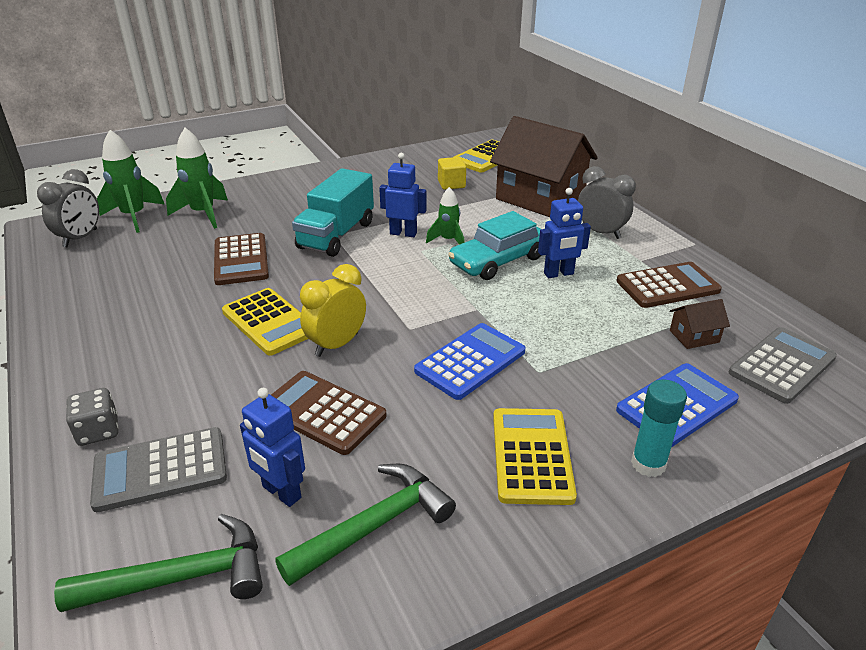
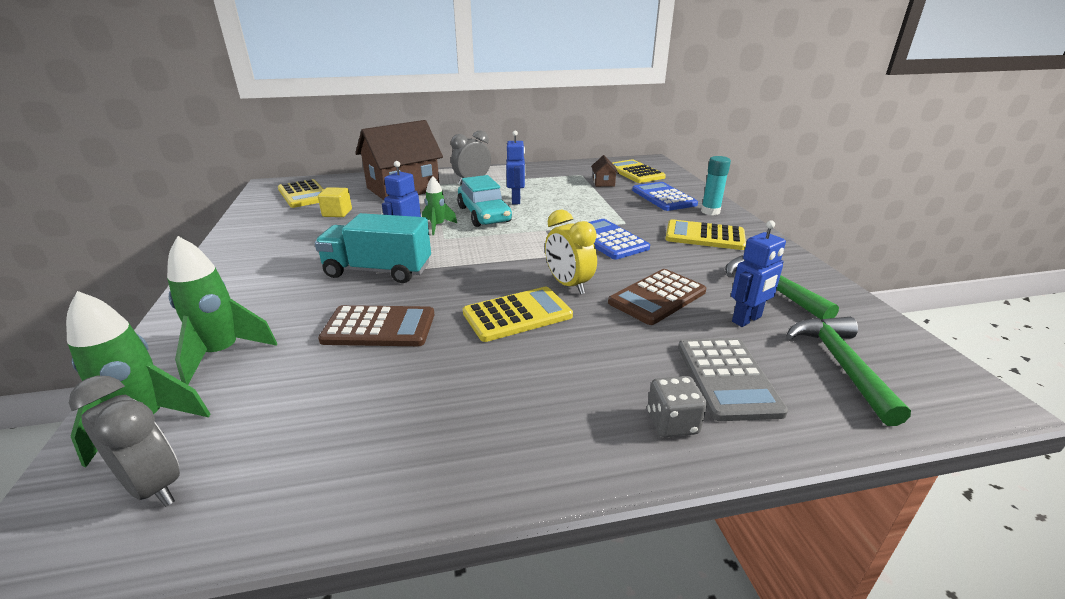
camera: 75 degrees left, 5 degrees down
(336, 235) = (378, 271): turquoise truck -> turquoise truck turned 150 degrees clockwise
(667, 286) = (550, 178): brown calculator -> none
(782, 365) = (635, 172): grey calculator -> yellow calculator

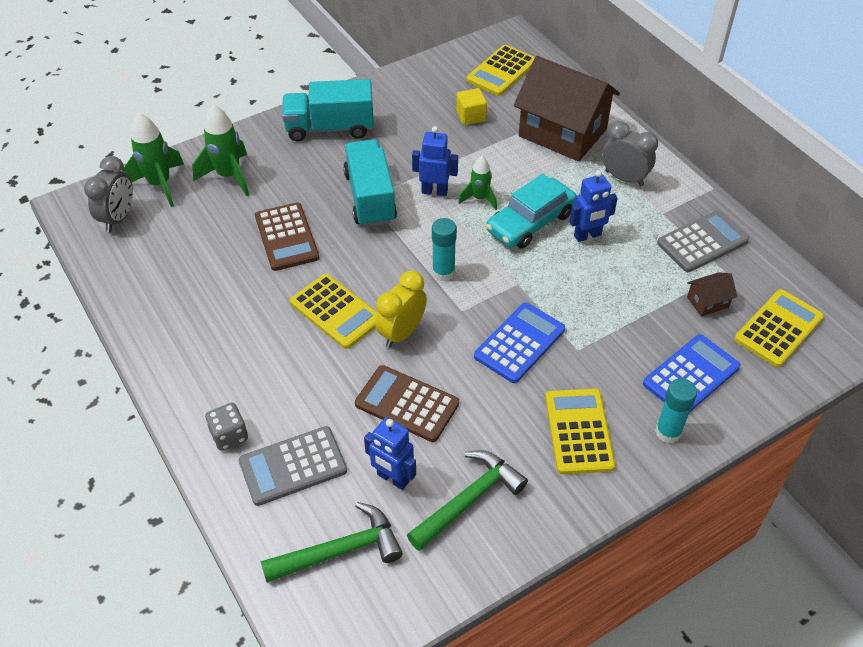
camera: 70 degrees right, 20 degrees up
(248, 275) = (330, 128): none -> turquoise truck
(509, 254) = (443, 272): none -> turquoise glue stick
(551, 174) = (702, 242): none -> grey calculator

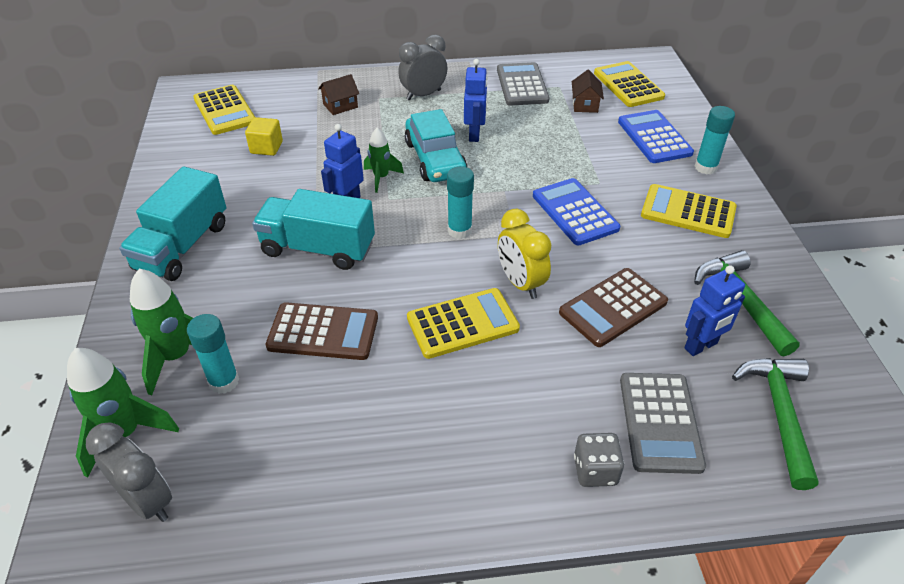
camera: 65 degrees left, 5 degrees down
(219, 208) = (224, 381): none -> turquoise glue stick
(562, 132) = (340, 106): brown house -> brown house, size x0.40

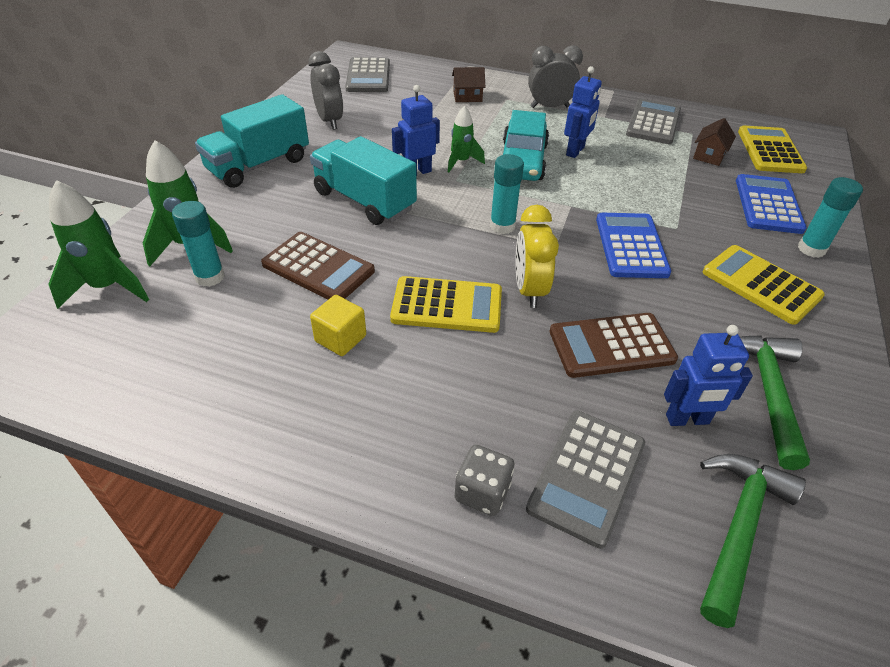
camera: 25 degrees right, 0 degrees up
(147, 500) = (83, 344): grey clock -> grey clock (330, 121)
(224, 111) = (368, 76): yellow calculator -> grey calculator
(266, 147) = (381, 112): yellow cube -> yellow cube (340, 338)

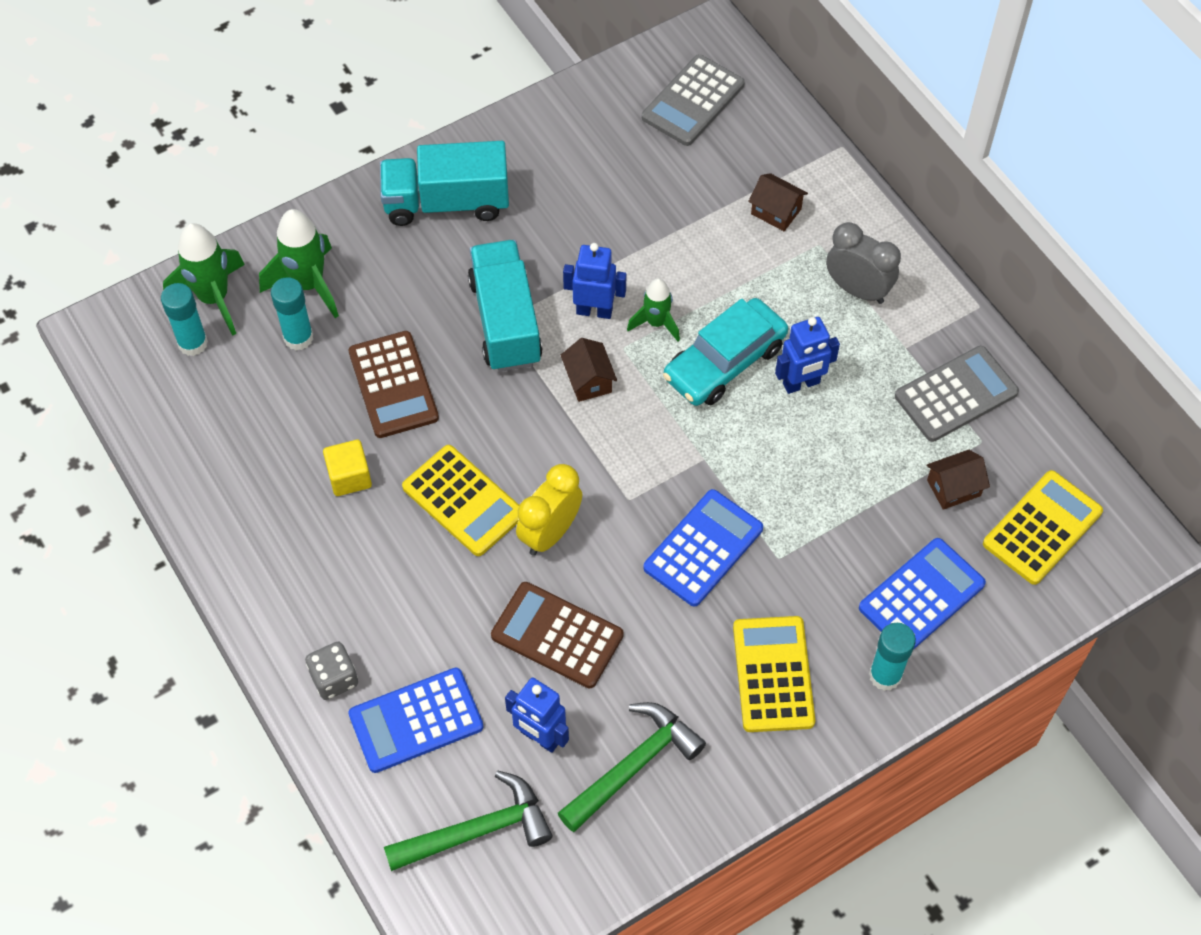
camera: 40 degrees right, 15 degrees up
(330, 121) = (576, 167): grey clock -> none
(454, 203) = (588, 380): none -> brown house
(502, 226) = (605, 441): turquoise glue stick -> turquoise glue stick (193, 343)
(586, 476) = (416, 720): grey calculator -> blue calculator

